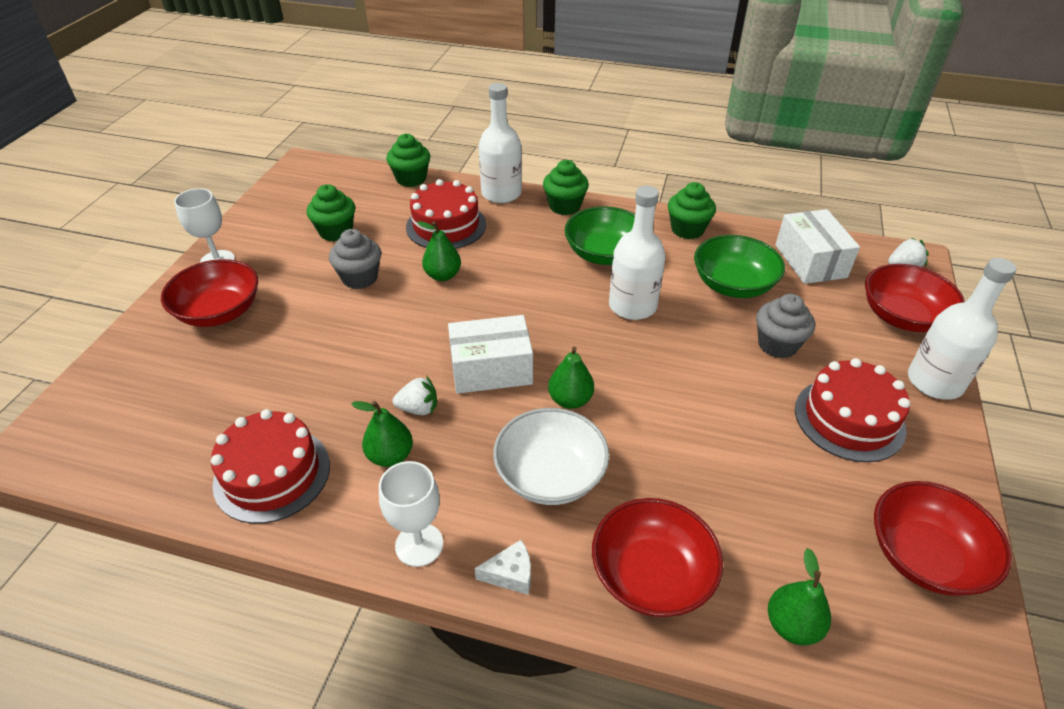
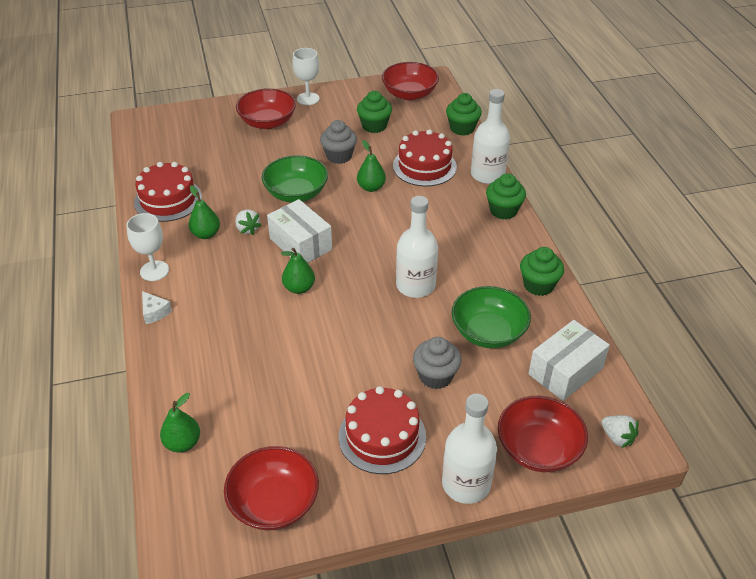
camera: 60 degrees right, 0 degrees up
(550, 475) = (232, 302): white bowl -> none
(604, 254) = (463, 251): green bowl -> green bowl (296, 193)
(651, 575) = (185, 370): red bowl -> red bowl (409, 94)

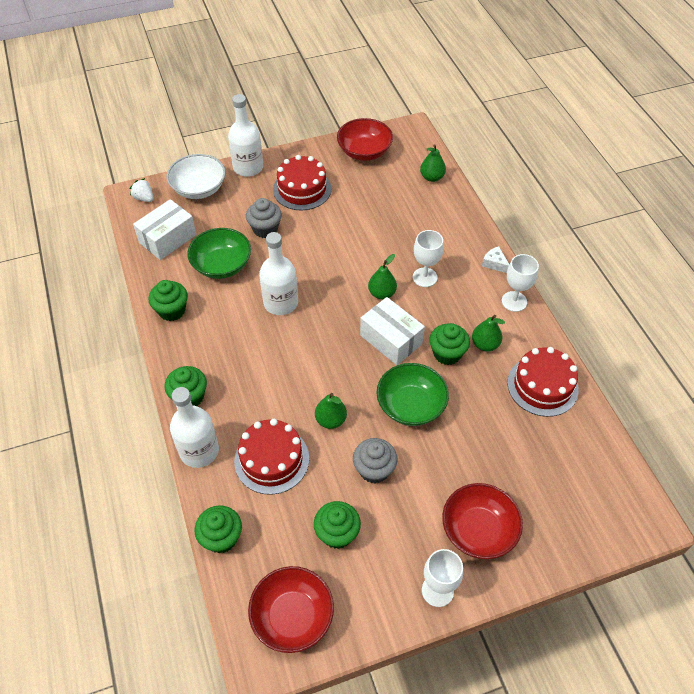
camera: 175 degrees right, 10 degrees up
(244, 302) = (425, 277): none -> white goblet
(247, 229) = (447, 353): white strawberry -> green cupcake
(538, 448) = (199, 188): red bowl -> white bowl

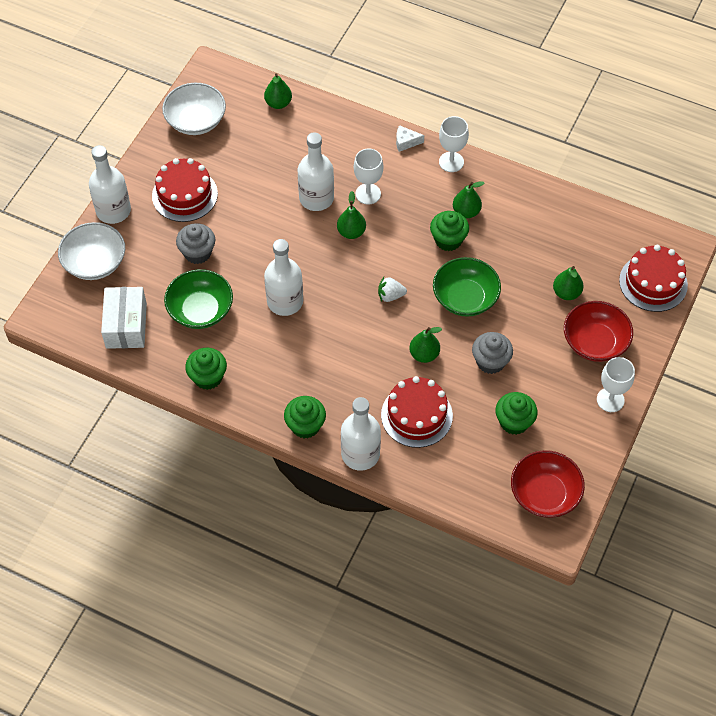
camera: 45 degrees left, 5 degrees up
(144, 198) = (57, 308): white strawberry -> white strawberry (390, 296)
(221, 538) = (445, 492): green cupcake -> none
(364, 151) = (196, 121): red bowl -> white bowl
(385, 253) = (316, 198): none -> white bottle
(391, 339) = (398, 262): white box -> none
(498, 470) = (566, 293): none -> green pear
(542, 386) = (534, 211): red cake -> red cake (653, 282)

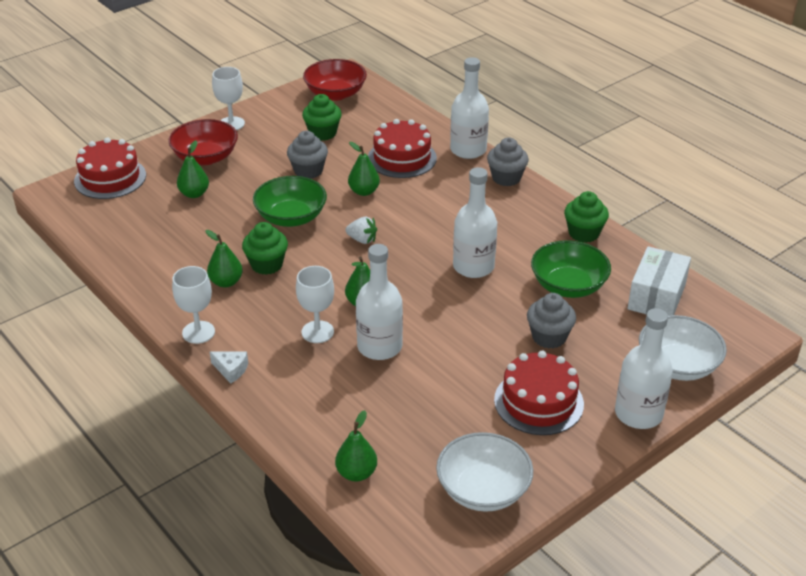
camera: 155 degrees left, 20 degrees down
(305, 426) = (506, 178): green cupcake -> grey cupcake

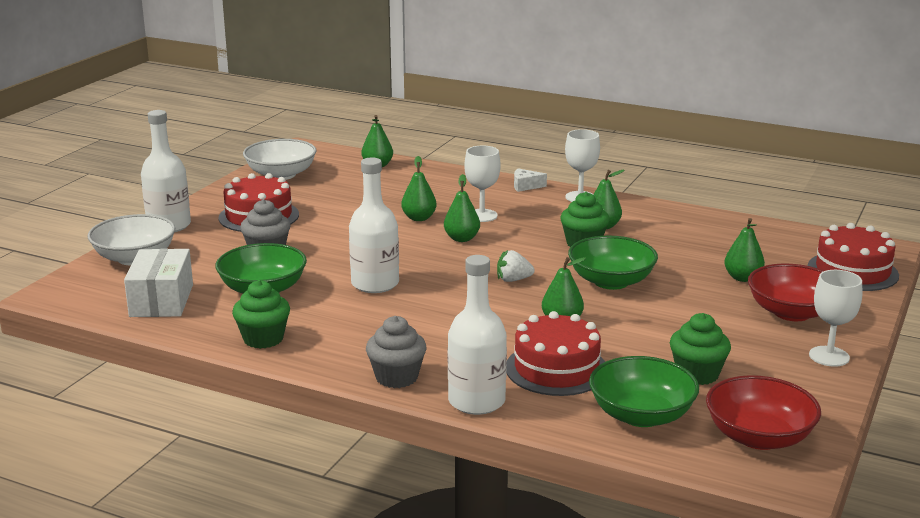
camera: 155 degrees right, 15 degrees down
(308, 171) = (653, 327): grey cupcake -> none
(379, 346) = (419, 218): white bottle -> green pear
(382, 119) = (641, 415): none -> green bowl

